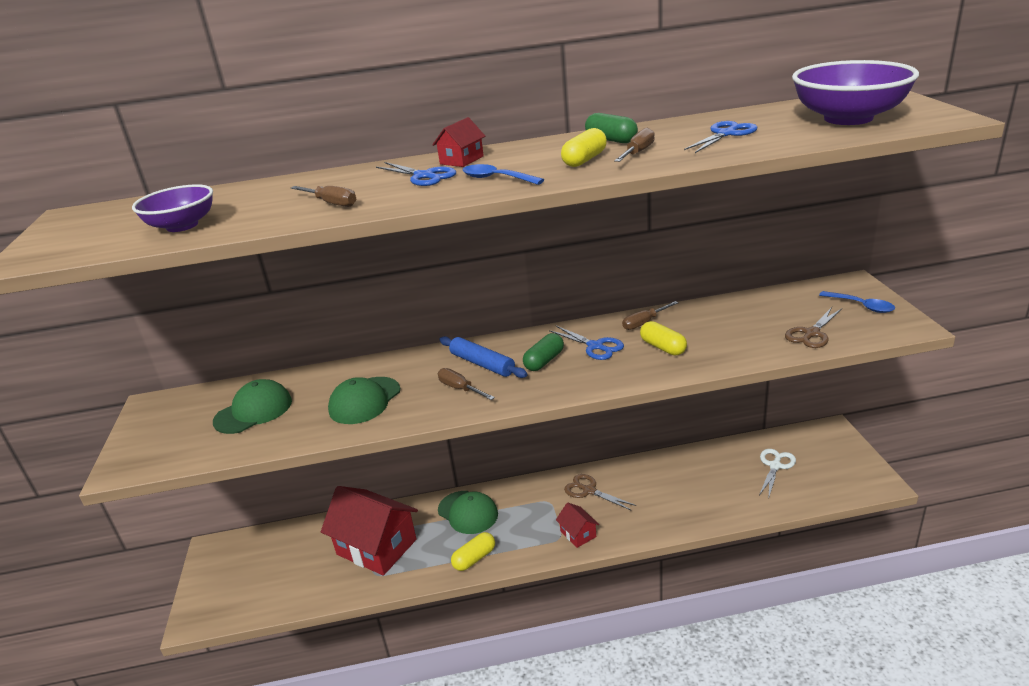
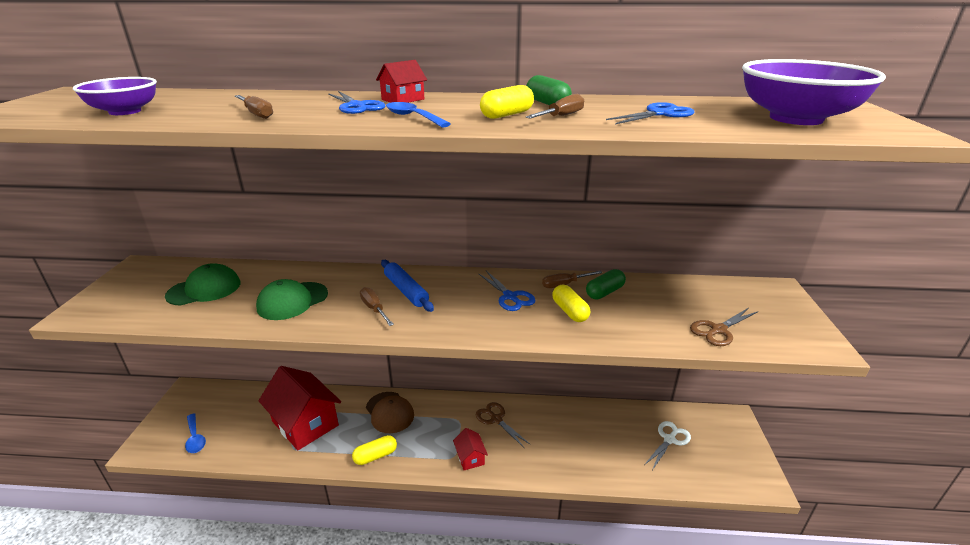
camera: 10 degrees right, 0 degrees up
(468, 512) = (389, 412): green cap -> brown cap
(544, 361) = (459, 300): green capsule -> green capsule (604, 292)
(861, 306) = (779, 313): blue spoon -> blue spoon (195, 438)

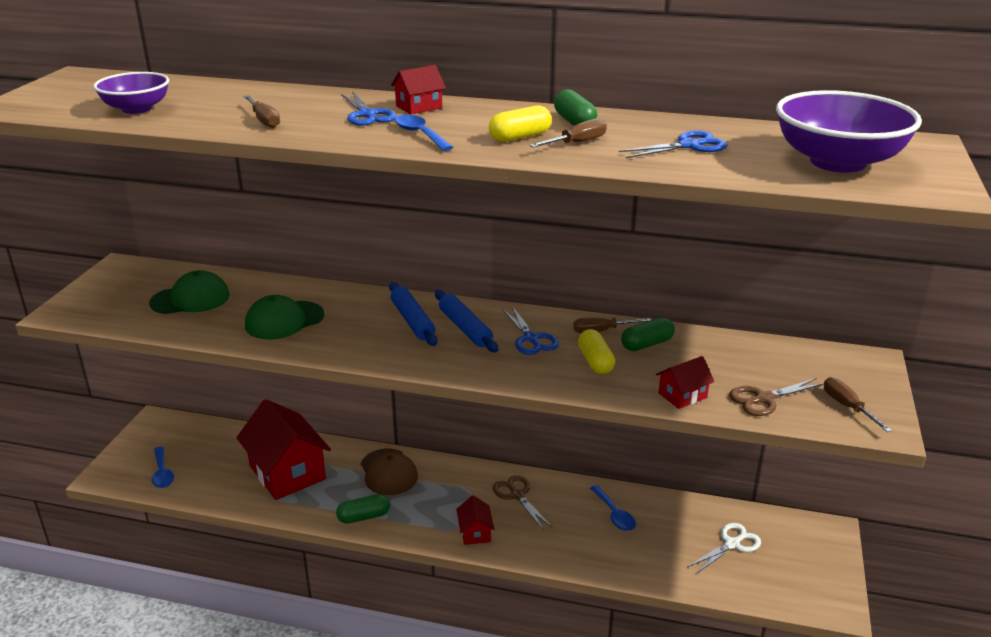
camera: 10 degrees right, 0 degrees up
(374, 309) = (372, 337): brown screwdriver -> brown screwdriver (847, 407)
(375, 456) = (364, 517): yellow capsule -> green capsule
(452, 293) = (465, 328): none -> blue rolling pin
(575, 426) = (614, 514): none -> blue spoon
(653, 334) = (682, 395): none -> red house

